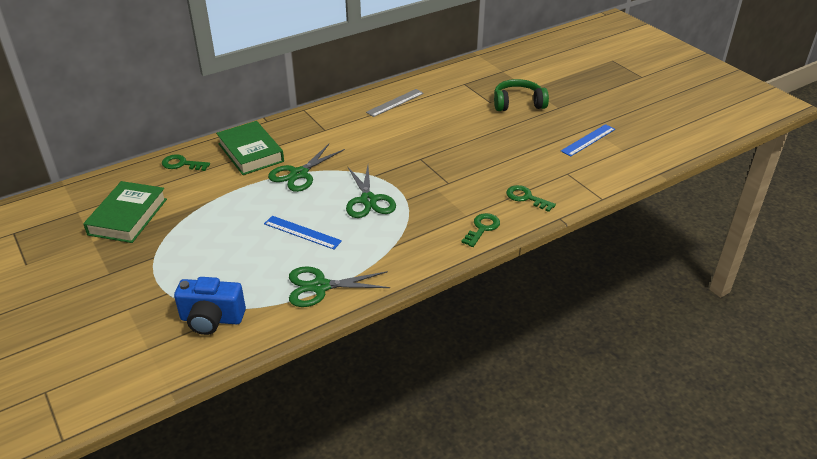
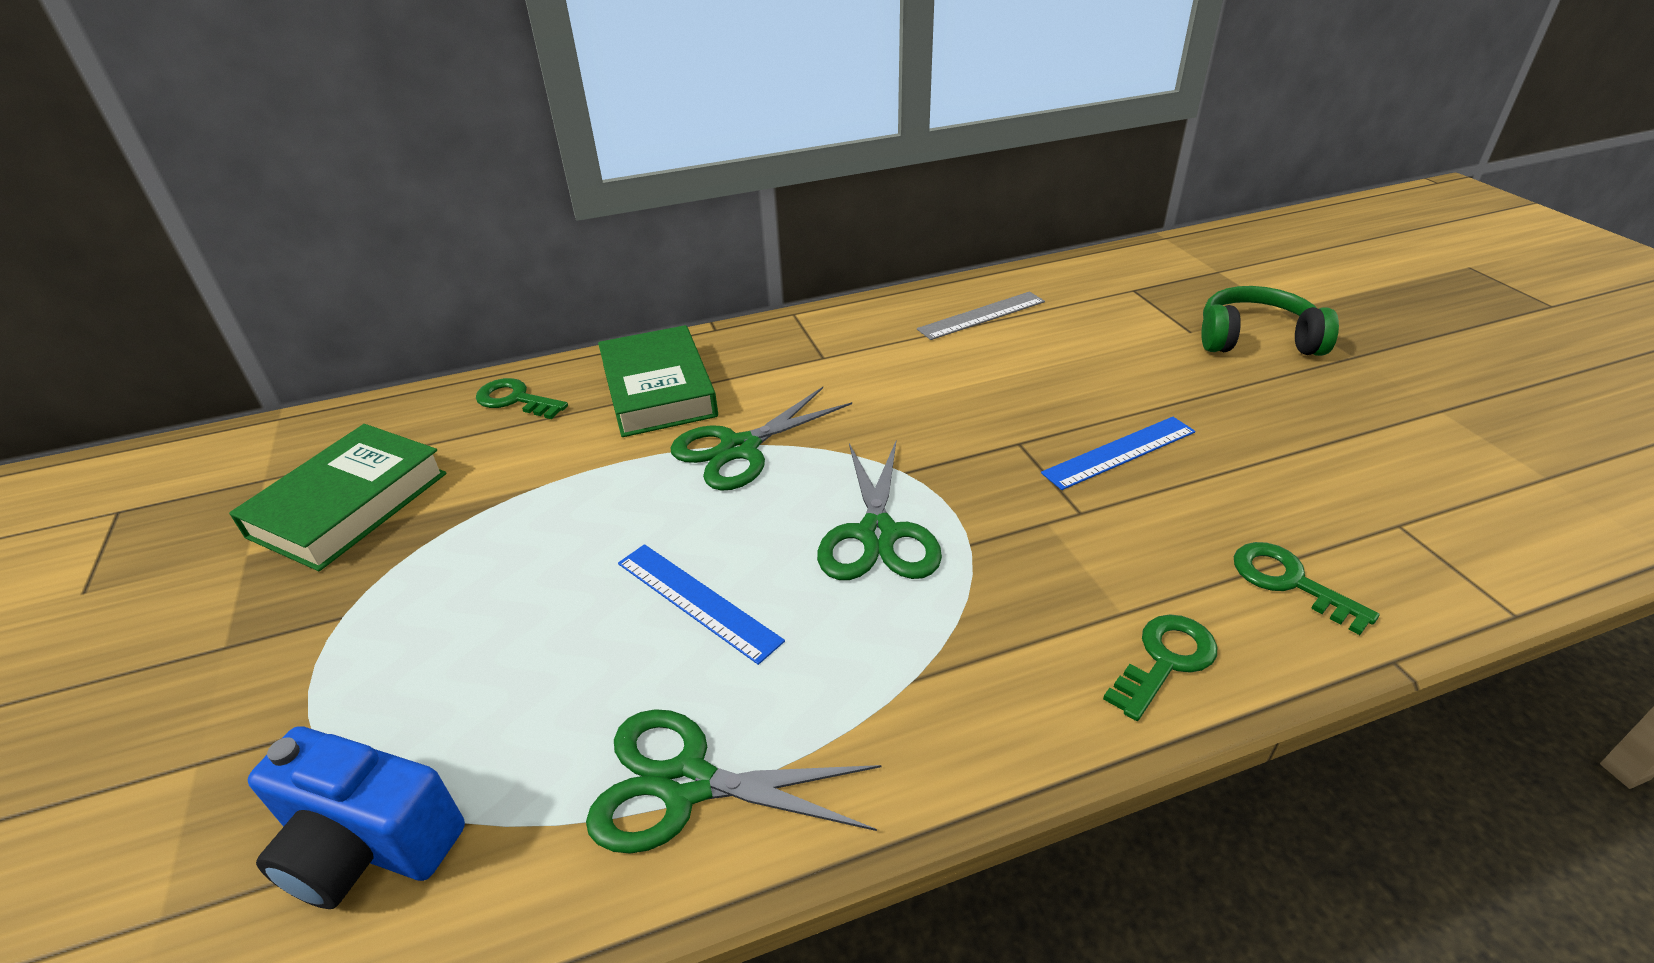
camera: 15 degrees right, 0 degrees up
(588, 140) = (1444, 441): blue ruler -> blue ruler (1119, 452)

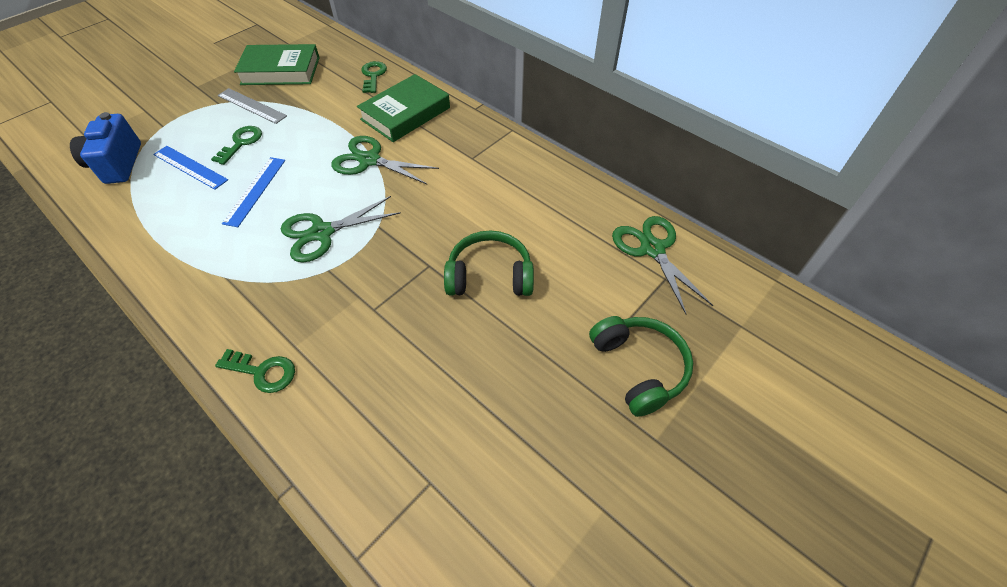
camera: 60 degrees right, 15 degrees up
(687, 784) = (155, 229): green scissors -> green scissors (652, 249)
(982, 315) = (566, 208): grey ruler -> grey ruler (251, 106)
(1067, 398) = (489, 276): none -> green headphones
(1119, 452) = (442, 315): blue ruler -> blue ruler (190, 167)
(1289, 582) = (346, 422): green key -> green key (241, 143)

